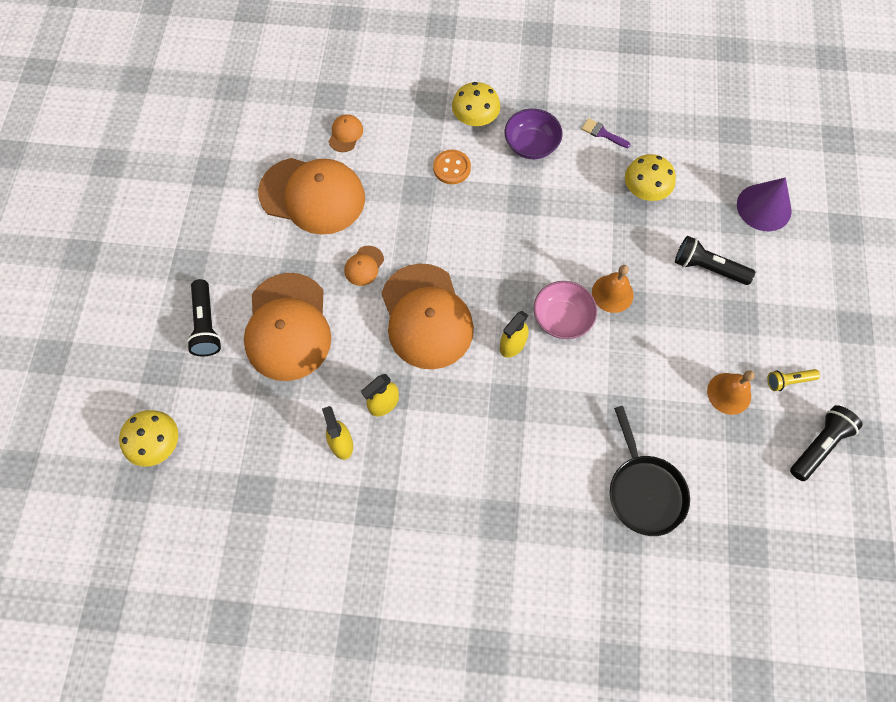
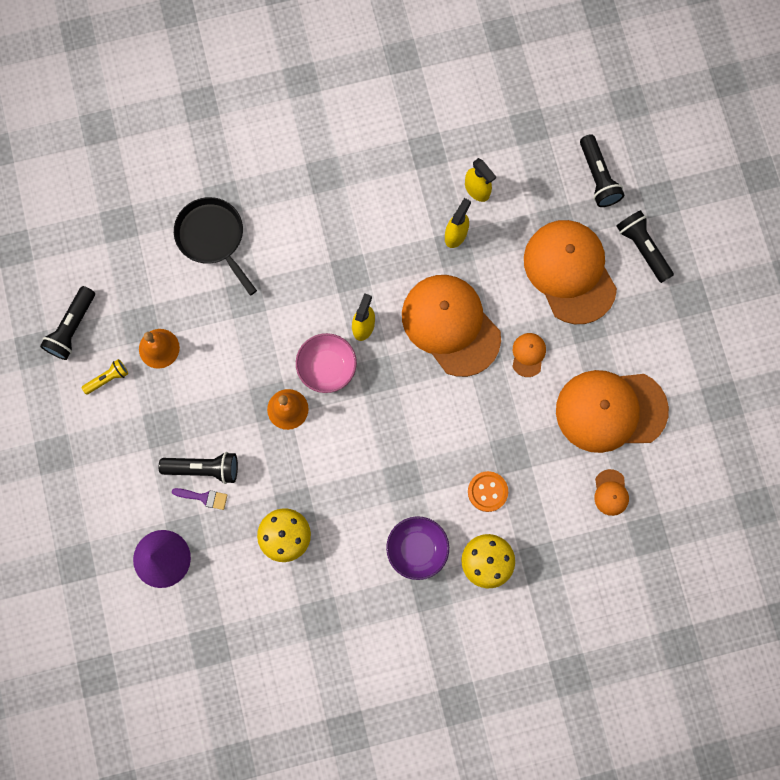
camera: 160 degrees right, 10 degrees up
(157, 443) = (628, 137): yellow mushroom -> none
(211, 411) = (597, 177): none -> black flashlight
(602, 133) = (347, 591): purple brush -> purple brush (204, 497)

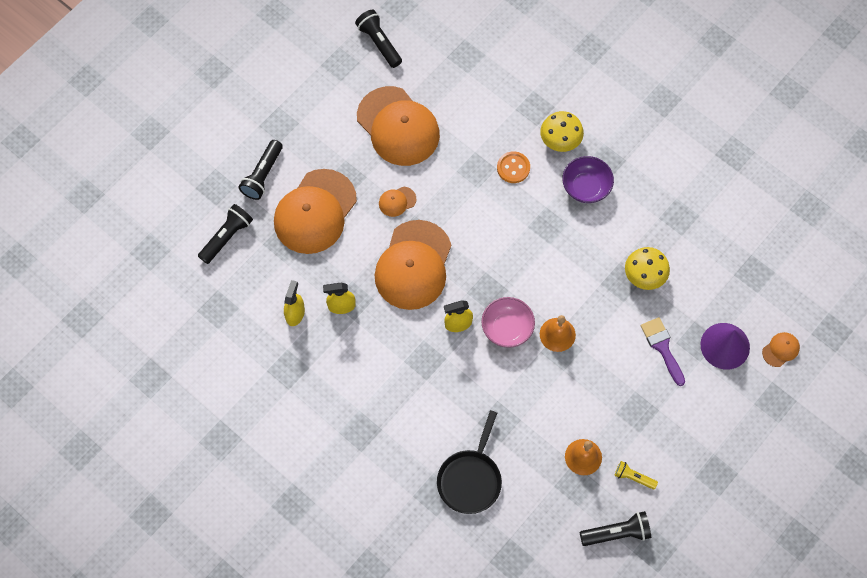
camera: 125 degrees left, 10 degrees down
(204, 469) = (643, 362): black flashlight -> black flashlight (379, 43)
(204, 497) = (662, 347): purple brush -> purple brush, size x1.52
(611, 492) = (455, 93): orange cap -> orange cap (780, 350)

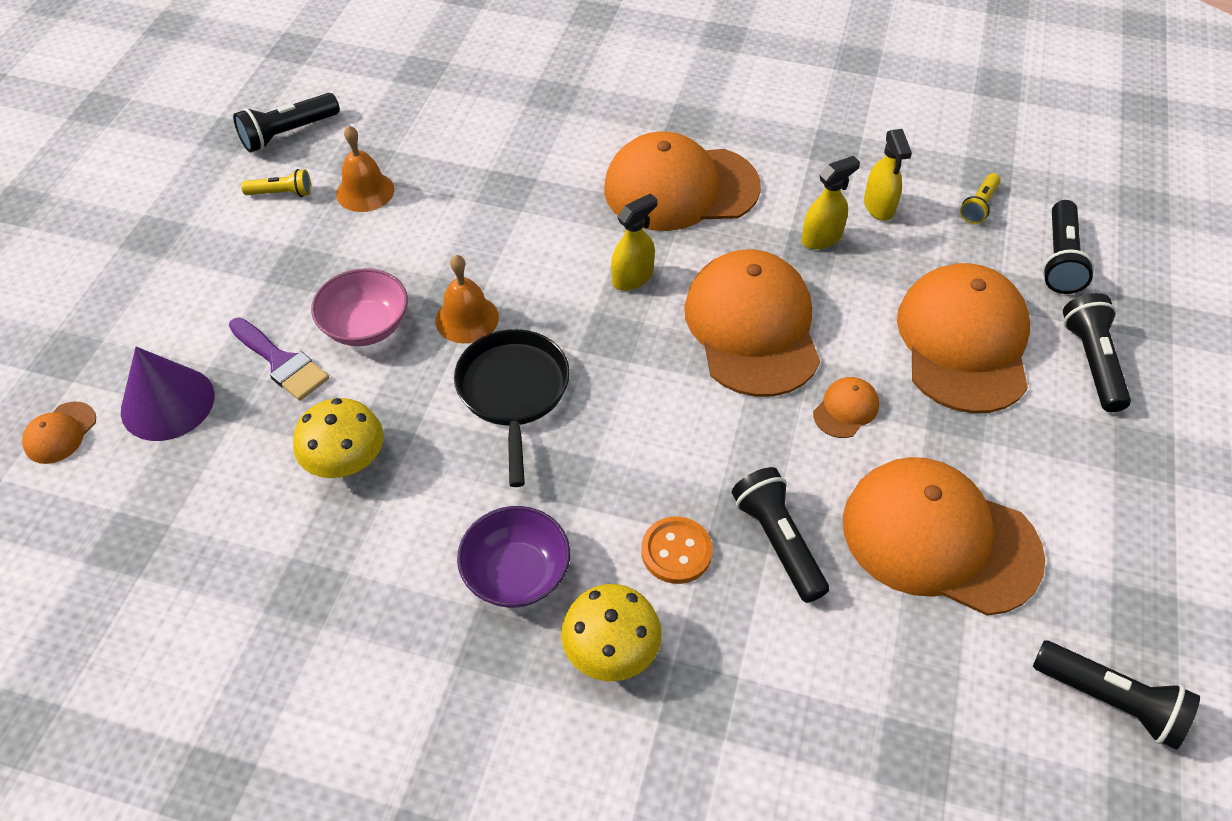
camera: 155 degrees right, 15 degrees down
(240, 290) = (979, 206): none -> yellow flashlight
(397, 377) = (680, 188): none -> orange cap
(467, 154) = (778, 542): none -> black flashlight
(470, 479) = (514, 122): black pan -> black pan (513, 392)
(507, 328) = (552, 298): pink bowl -> pink bowl (366, 326)

